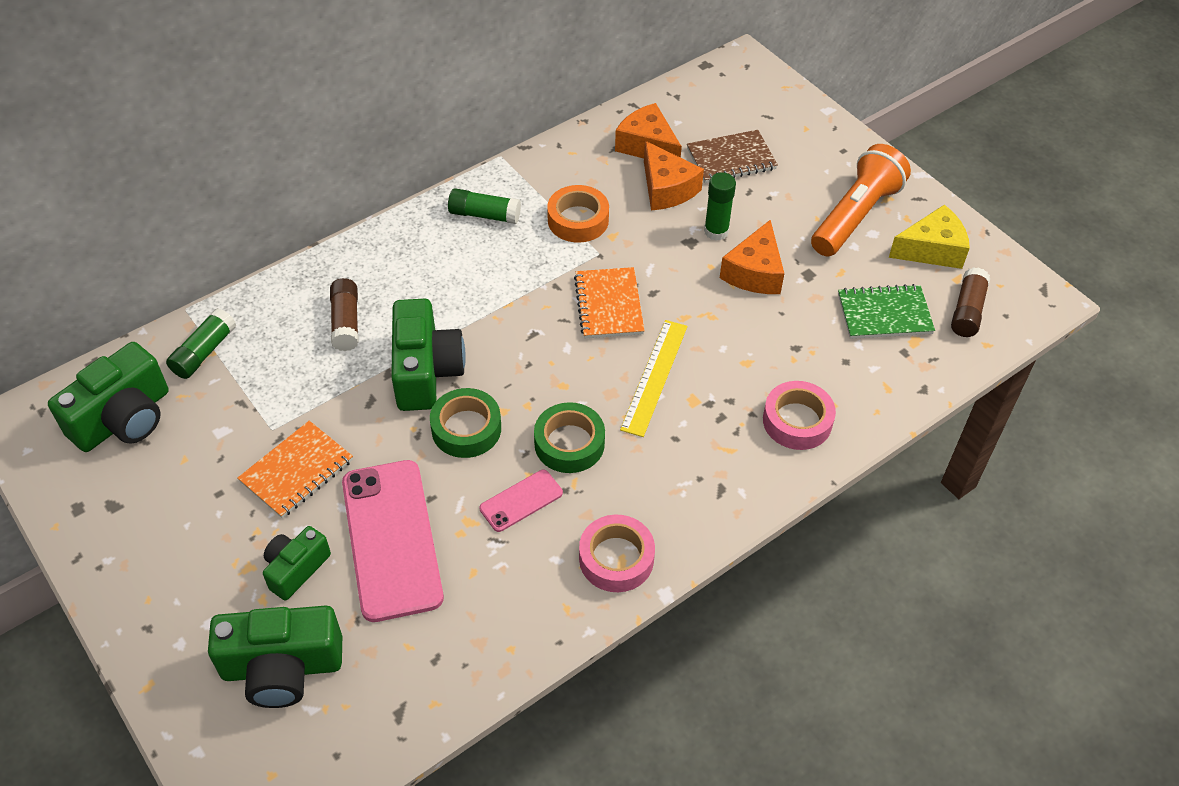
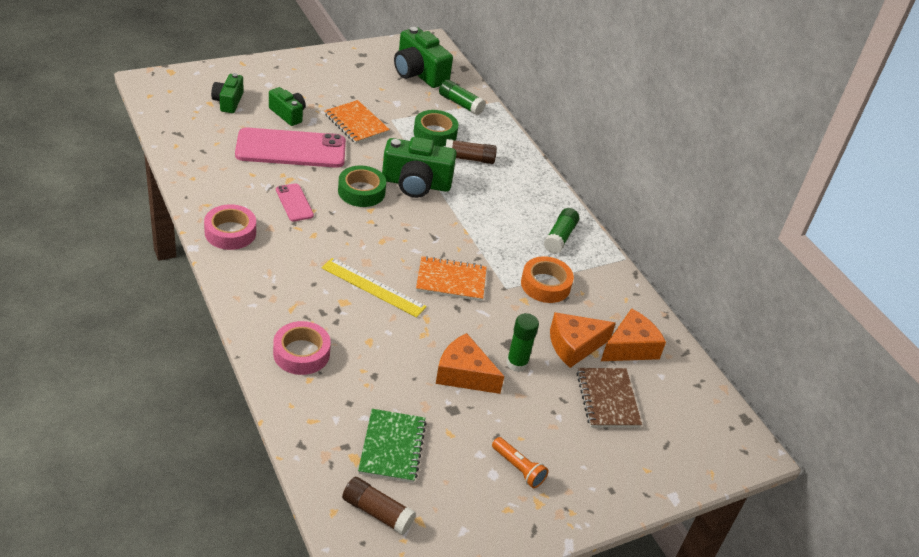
camera: 95 degrees right, 10 degrees down
(282, 667) = (228, 102): green camera -> green camera, size x0.59
(569, 443) = (330, 233): green tape -> green tape (435, 133)
(855, 216) = (518, 468): orange flashlight -> orange flashlight, size x0.48
(932, 249) = (461, 514): yellow cheese -> none

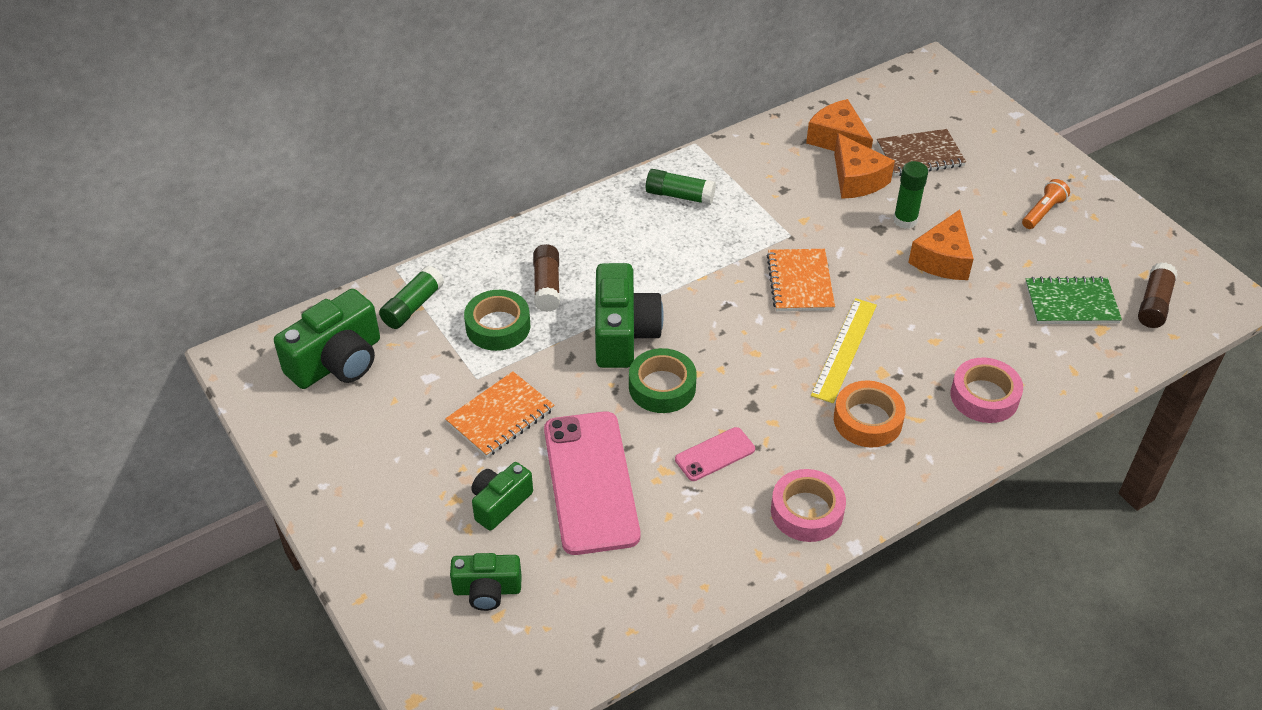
camera: 90 degrees left, 5 degrees up
(545, 285) = (770, 204): orange tape -> orange tape (867, 420)

